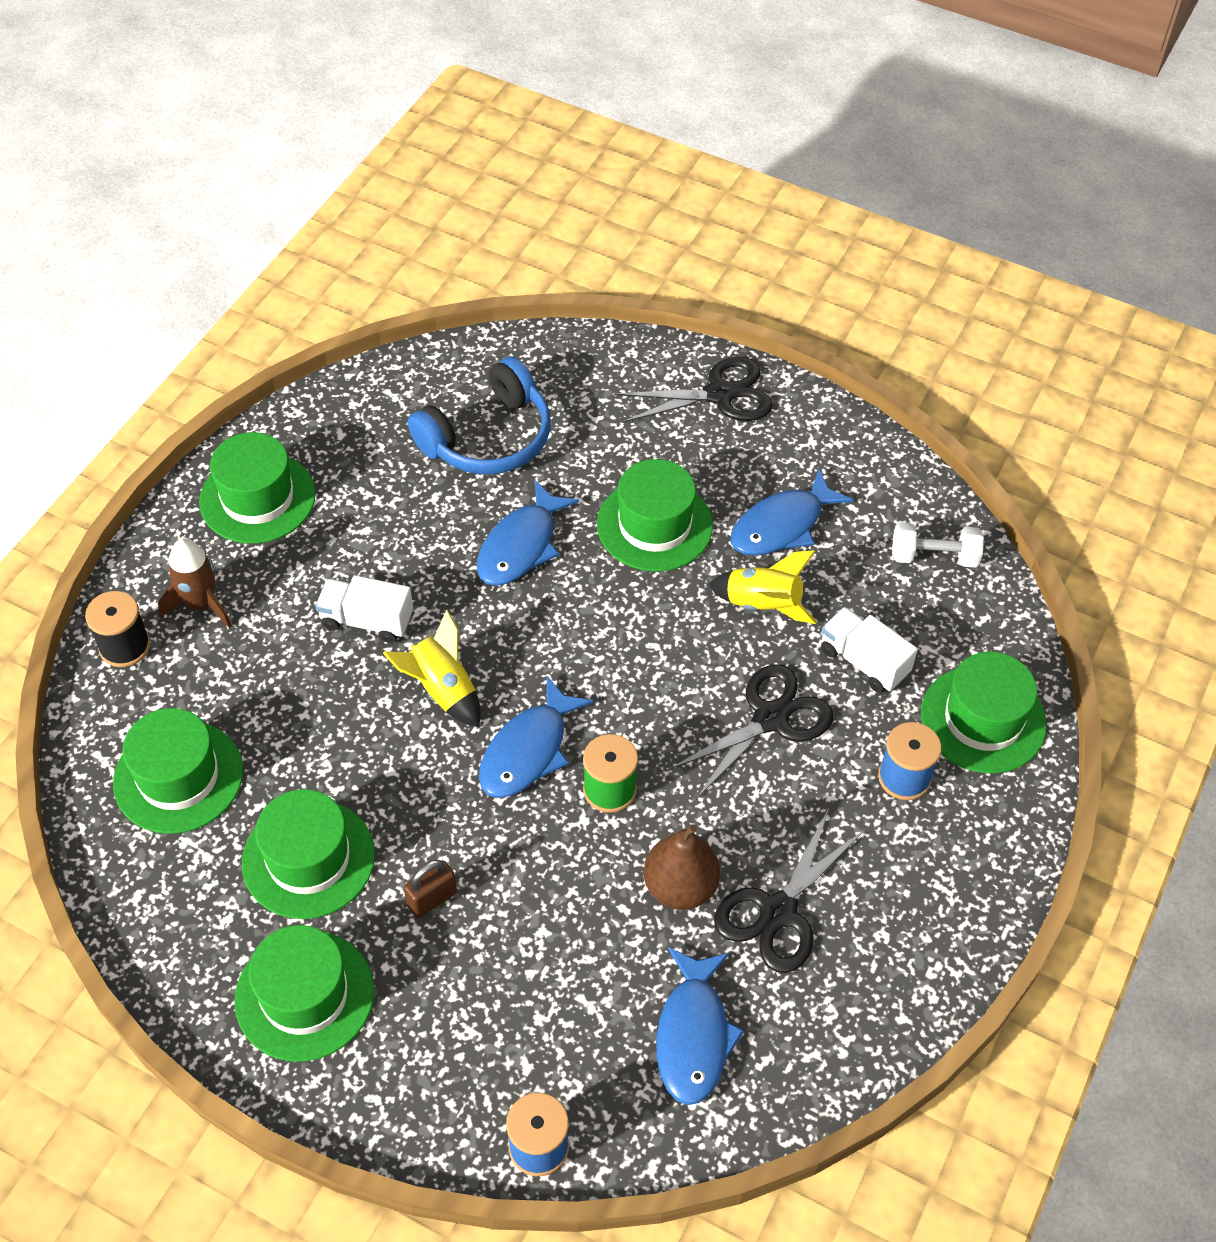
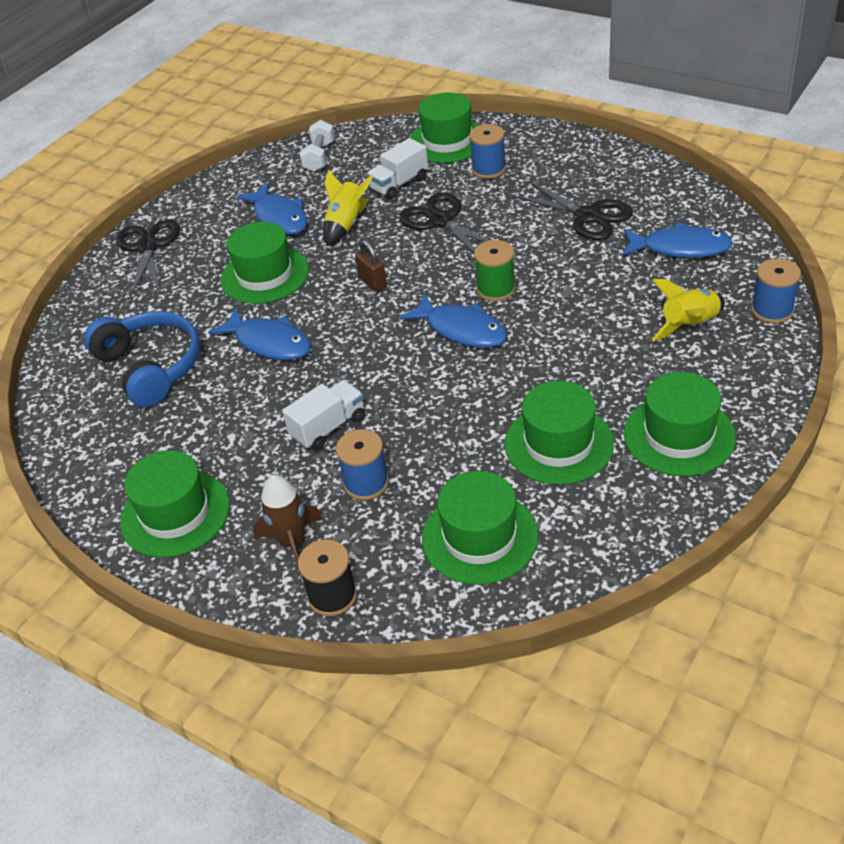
camera: 80 degrees left, 10 degrees down
(274, 664) = (366, 483): none -> blue spool
(367, 621) = (328, 427): white truck -> white truck turned 150 degrees counterclockwise
(432, 899) = (590, 372): brown padlock -> brown padlock (372, 282)
(442, 690) = (402, 378): yellow rocket -> yellow rocket (689, 325)
(680, 887) = (572, 256): brown pear -> none

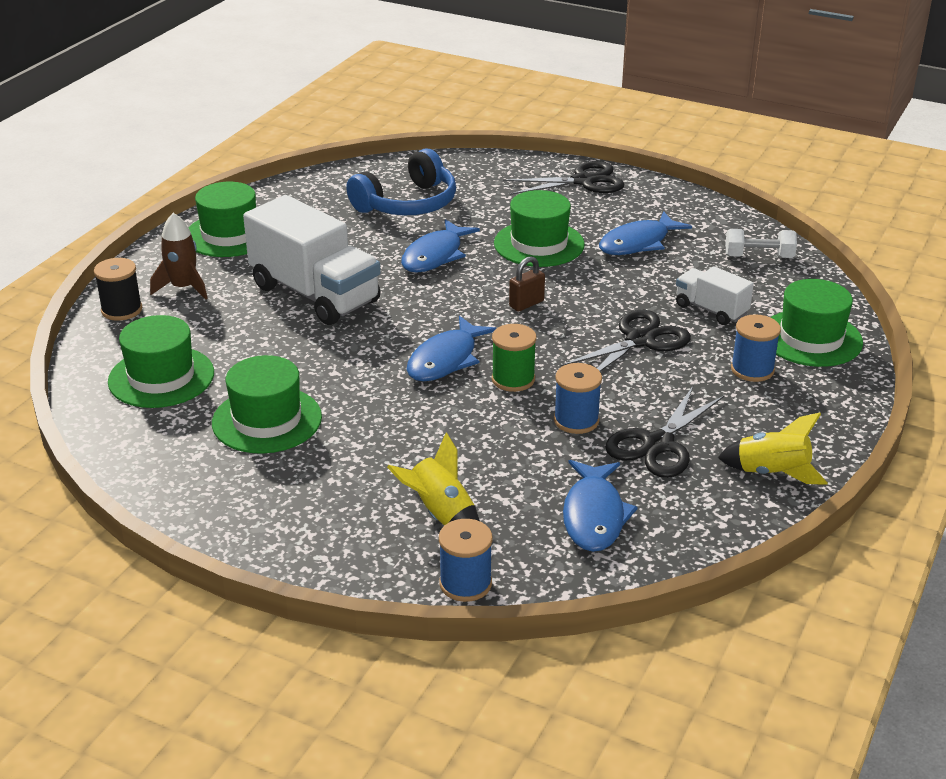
camera: 80 degrees right, 10 degrees down
(328, 427) = (315, 294): white truck -> white truck, size x1.96
(346, 225) = (627, 282): yellow rocket -> yellow rocket (772, 473)
(366, 483) = (241, 317): blue spool -> blue spool (576, 420)
(679, 435) = (262, 497): green hat -> none

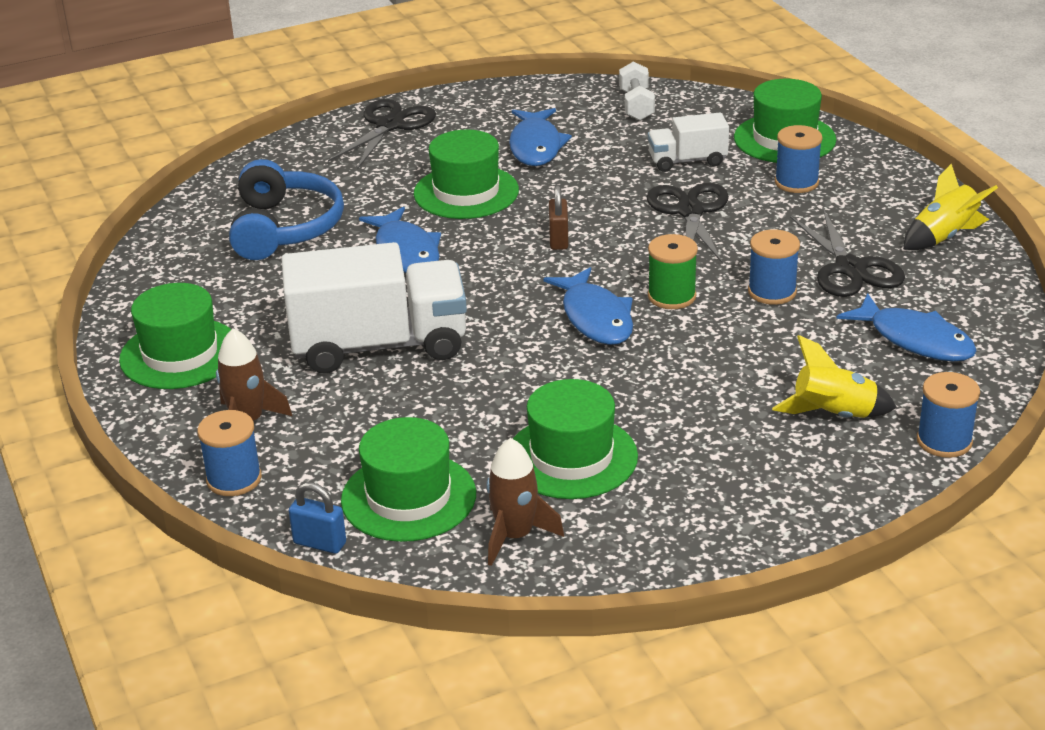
camera: 50 degrees left, 0 degrees up
(85, 367) = (320, 543): none -> blue padlock
(121, 310) = (234, 479): black spool -> blue spool
(157, 435) = (515, 536): none -> brown rocket
(759, 257) = (636, 105): white dumbbell -> white dumbbell turned 45 degrees counterclockwise

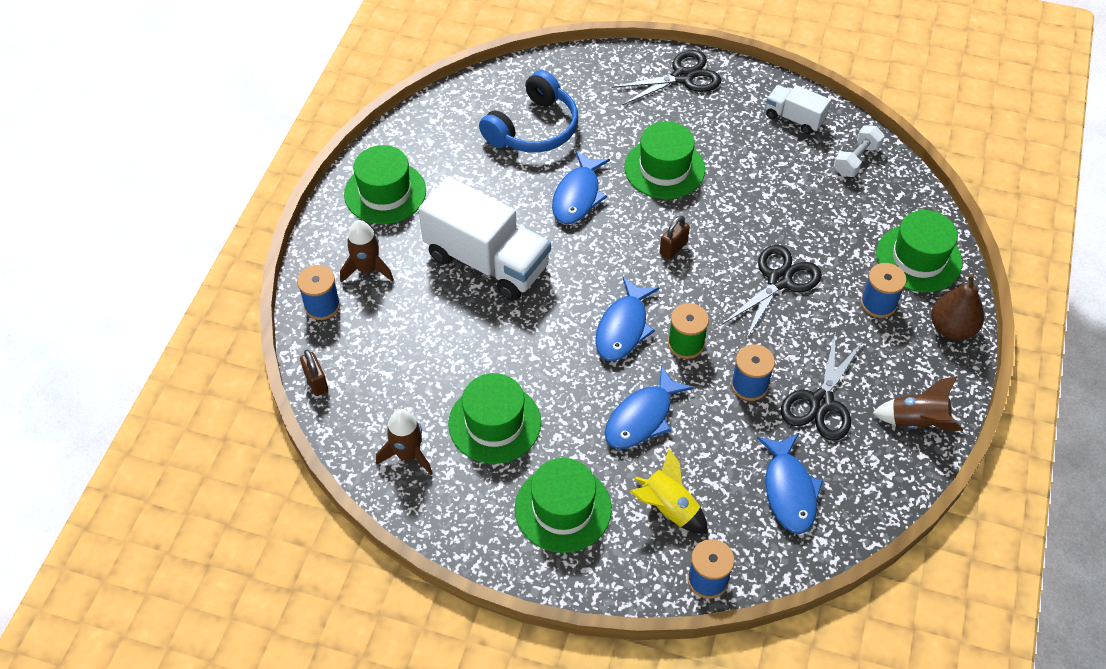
camera: 40 degrees right, 20 degrees up
(320, 543) = (316, 382): blue padlock -> brown padlock
(408, 497) = (387, 385): green hat -> green hat (563, 508)
(536, 146) = (750, 155): blue fish -> blue fish (642, 418)
(687, 161) = (830, 234): white truck -> white truck (794, 118)
(879, 167) = (951, 328): none -> brown pear
(944, 237) = (917, 421): yellow rocket -> brown rocket

